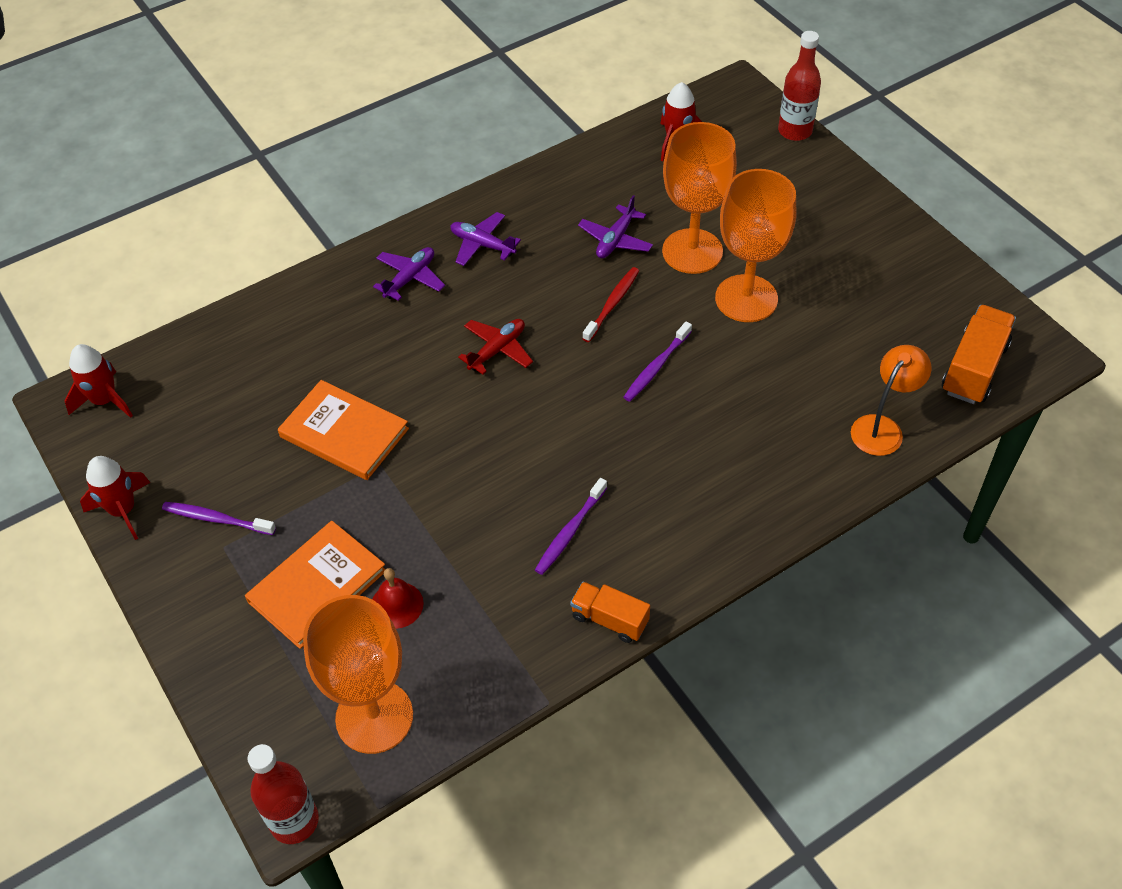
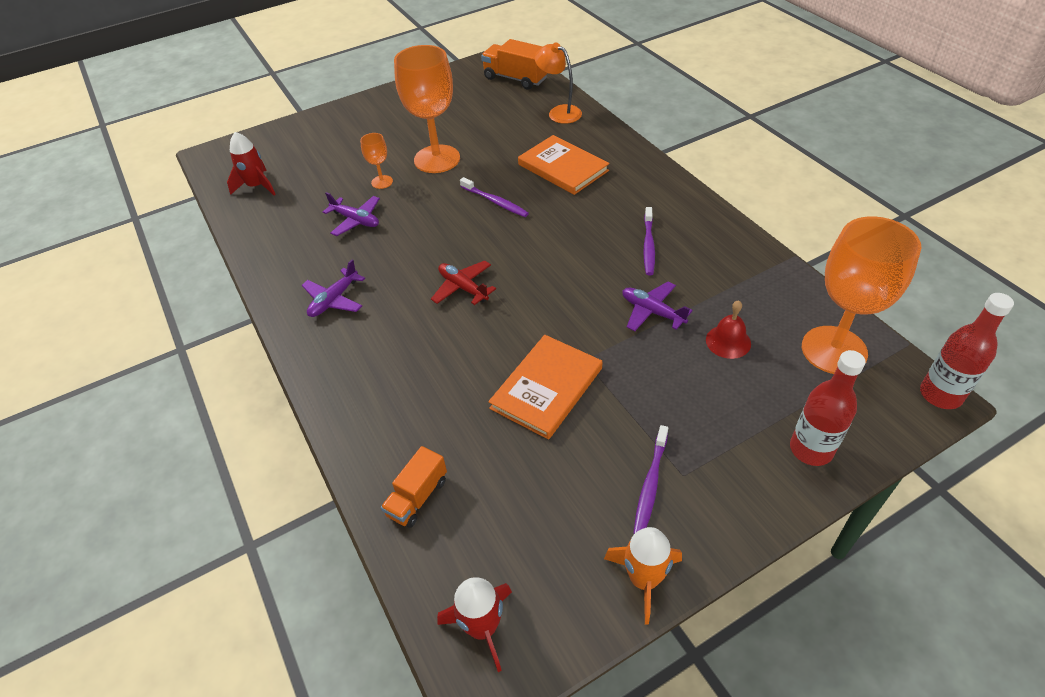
camera: 85 degrees left, 5 degrees down
(123, 510) = (643, 579): red rocket -> orange rocket
(317, 586) = (717, 396): orange book -> orange book (563, 167)
(410, 278) = (361, 349): purple plane -> purple plane (652, 312)
(570, 531) = (648, 245): purple toothbrush -> purple toothbrush turned 60 degrees clockwise
(609, 619) = (721, 227): orange truck -> orange truck (417, 497)
(612, 304) = (426, 223): red toothbrush -> none
(692, 251) = (382, 182): orange goblet -> orange goblet, size x0.45
(795, 131) = (274, 131): red bottle -> red bottle (811, 449)

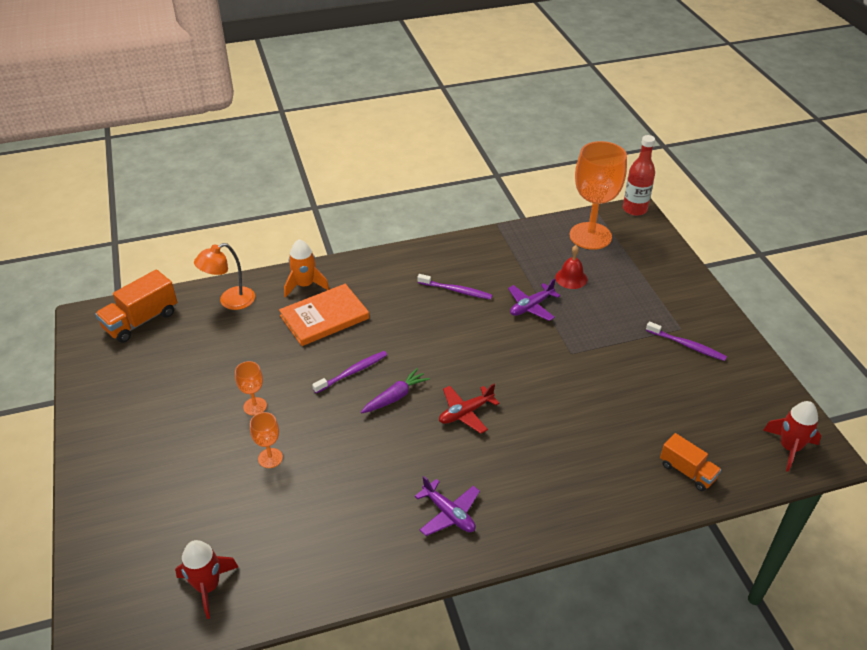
camera: 80 degrees left, 5 degrees down
(356, 220) = (328, 487): purple plane -> none
(437, 159) = (255, 406): orange goblet -> orange goblet, size x0.45
(471, 235) = (395, 397): none -> purple carrot
(546, 388) = (594, 380): orange book -> none
(643, 579) = (755, 365): orange rocket -> orange rocket (305, 285)
(811, 449) = (667, 270): red bottle -> none

